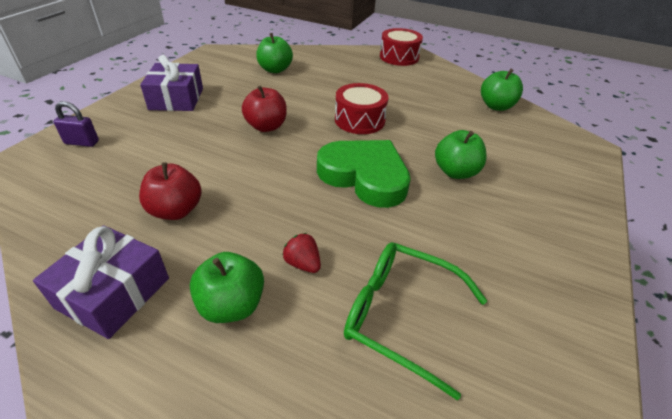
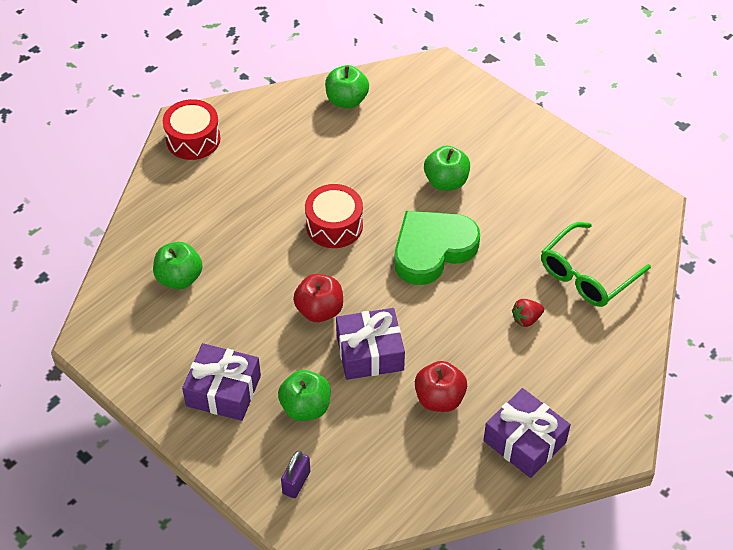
camera: 70 degrees left, 10 degrees up
(226, 158) = (370, 353): none -> purple gift
(232, 305) = (554, 369): green apple -> green apple (305, 407)

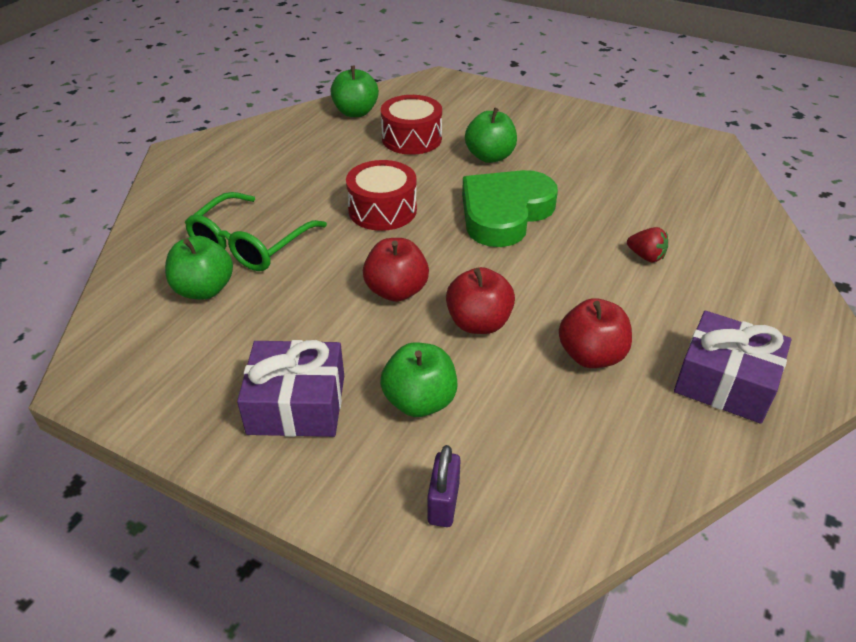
camera: 15 degrees left, 10 degrees down
(193, 139) = (193, 163): red drum -> red drum (411, 139)
(370, 353) = (478, 323): purple gift -> red apple
(526, 319) = (646, 256): red strawberry -> red strawberry turned 105 degrees counterclockwise
(587, 274) = (685, 206): green glasses -> green glasses (251, 244)

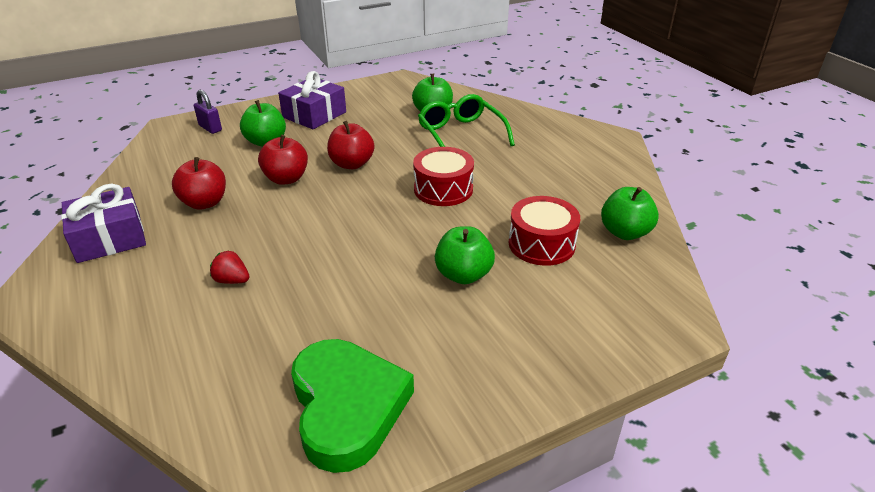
camera: 125 degrees right, 5 degrees down
(504, 213) = (372, 240): green heart -> green heart (347, 407)
(646, 256) = (232, 280): red strawberry -> red strawberry turned 45 degrees clockwise

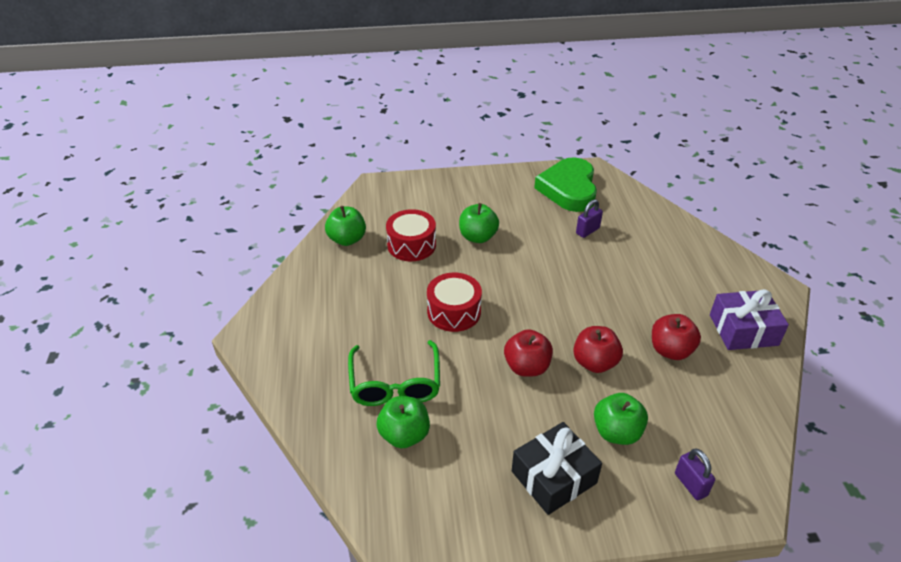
camera: 160 degrees left, 5 degrees up
(232, 280) = (635, 269): red strawberry -> none
(304, 324) = (587, 231): none -> purple padlock
(314, 115) = (554, 477): purple gift -> black gift

